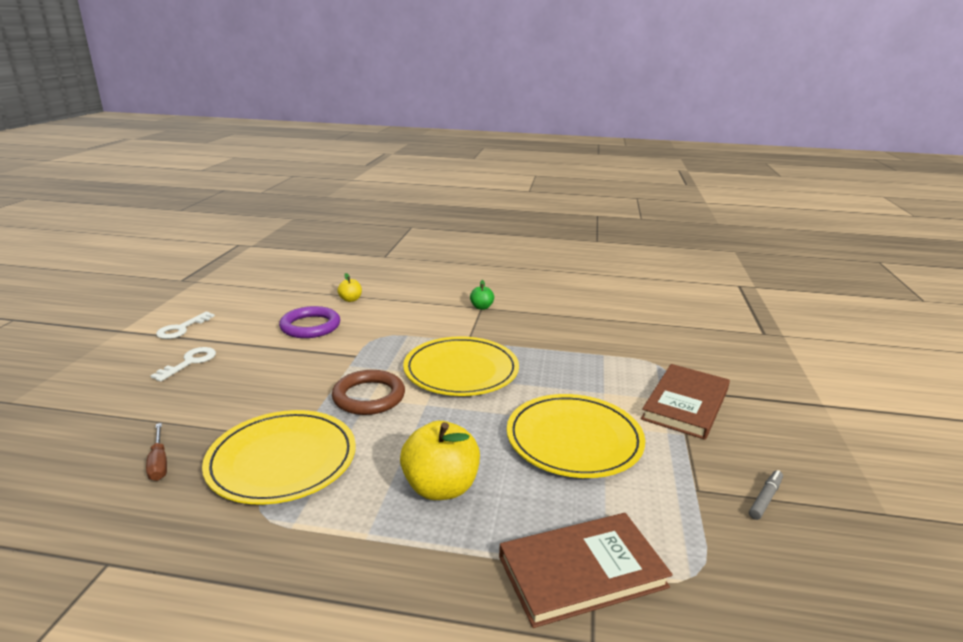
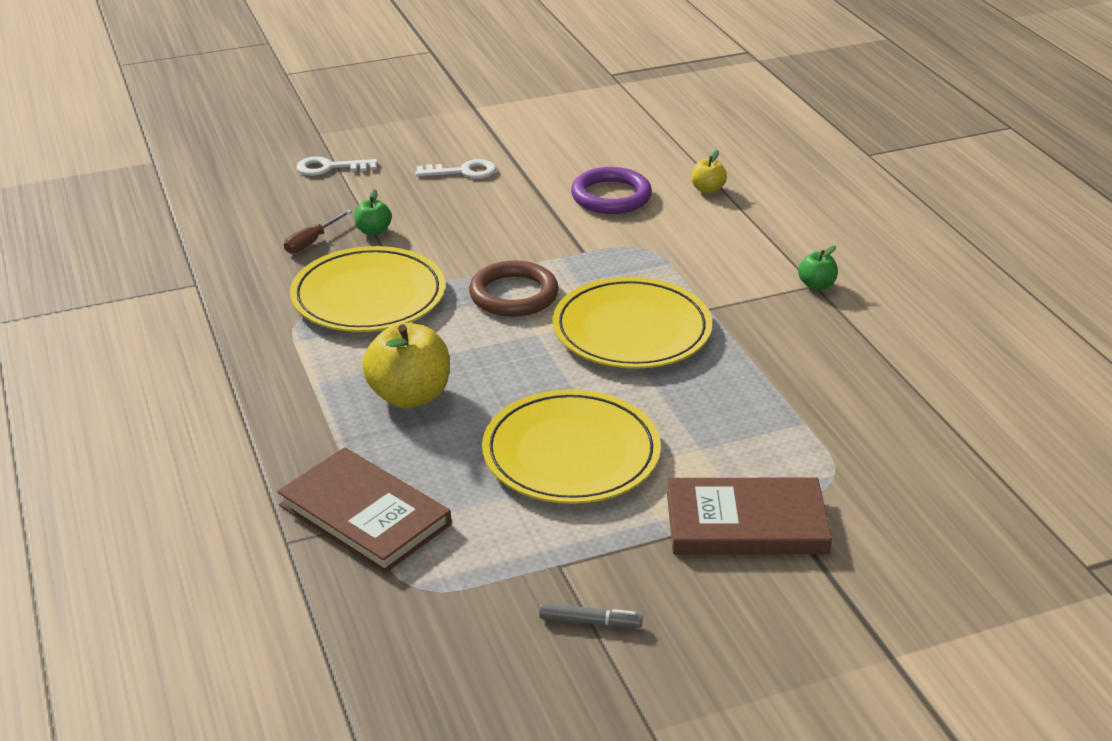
camera: 60 degrees right, 10 degrees up
(181, 329) = (515, 133): white key -> white key (329, 168)
(197, 426) = (373, 231): none -> green apple

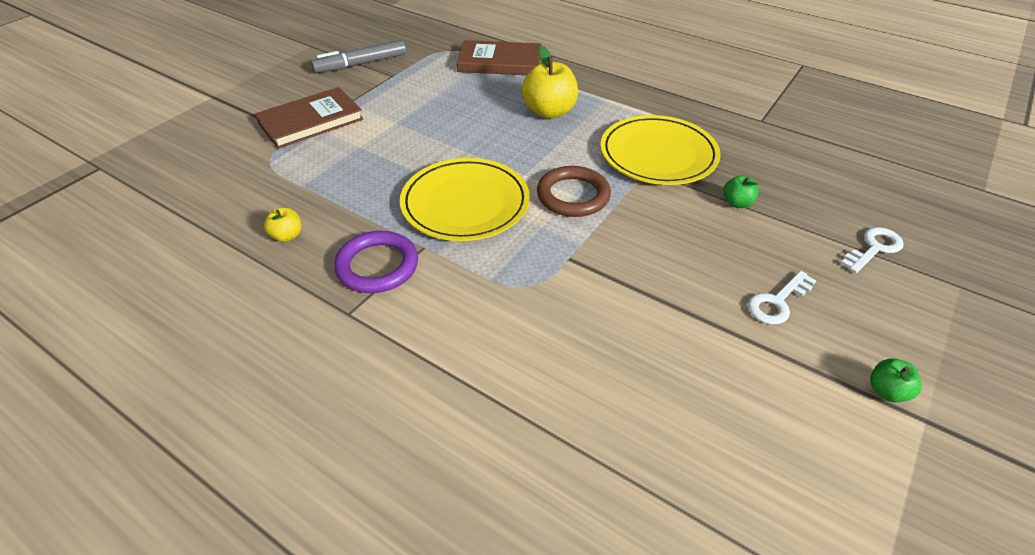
camera: 145 degrees right, 10 degrees up
(311, 242) = (757, 176): brown screwdriver -> none
(571, 453) = (431, 118): yellow plate -> none
(590, 622) = (361, 64): grey marker -> grey marker, size x1.91
(611, 196) = (618, 340): purple ring -> purple ring (377, 266)
(707, 189) = (537, 406): yellow apple -> yellow apple (287, 236)
(816, 285) = (346, 314): green apple -> green apple (887, 391)

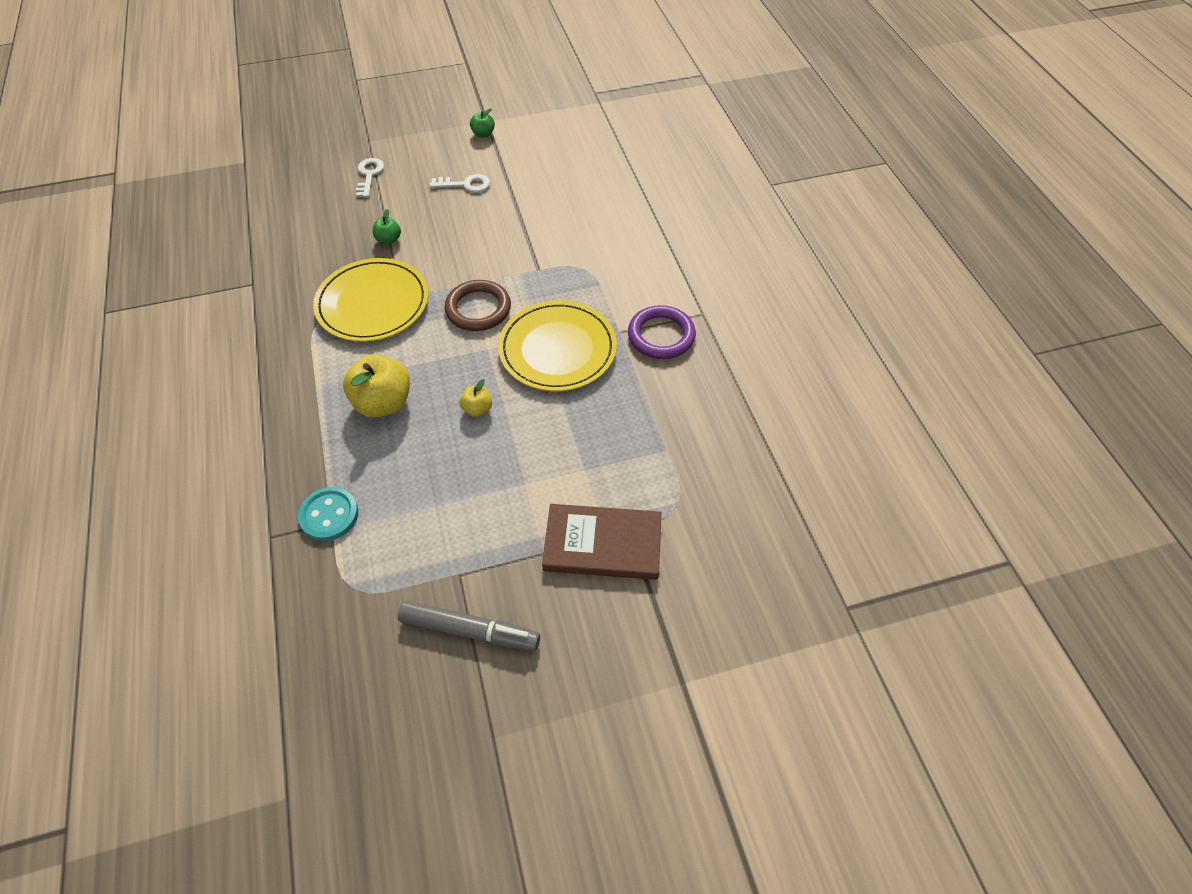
camera: 140 degrees left, 10 degrees up
(287, 236) = (707, 400): yellow apple -> yellow apple (477, 409)
(500, 62) = (329, 515): brown book -> turquoise button
(874, 248) = (369, 175): white key -> white key turned 90 degrees clockwise

